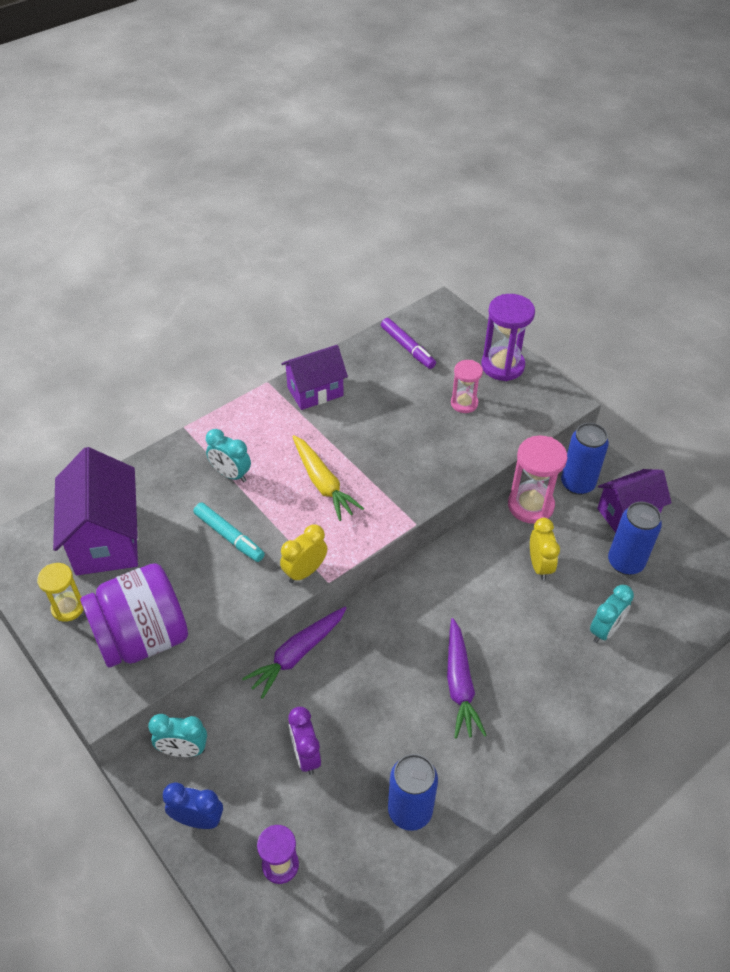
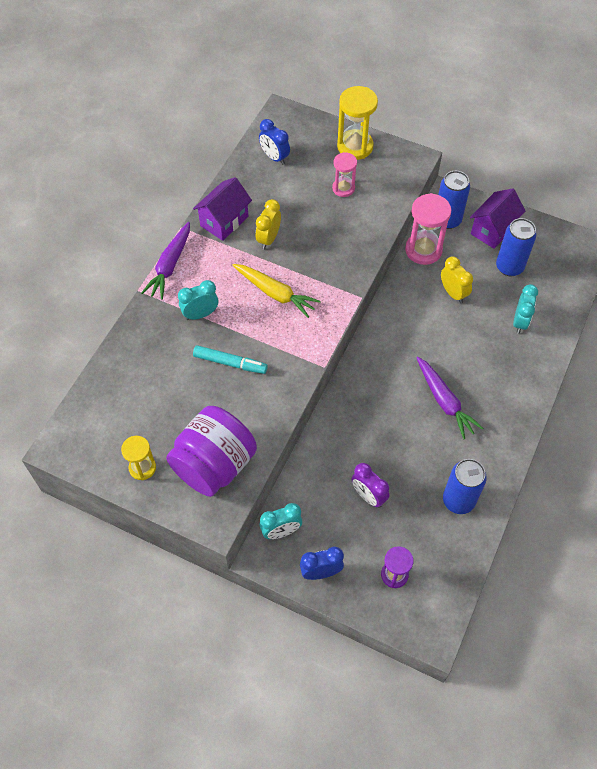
camera: 25 degrees left, 10 degrees up
(106, 539) = (136, 404): purple house -> none
(231, 474) = (200, 314): turquoise clock -> turquoise clock turned 150 degrees clockwise
(297, 654) = (320, 429): purple carrot -> purple carrot (170, 266)
(305, 571) = (303, 366): yellow clock -> yellow clock (268, 239)
(407, 348) = (274, 157): purple marker -> blue clock
(502, 366) = (355, 146): purple hourglass -> yellow hourglass

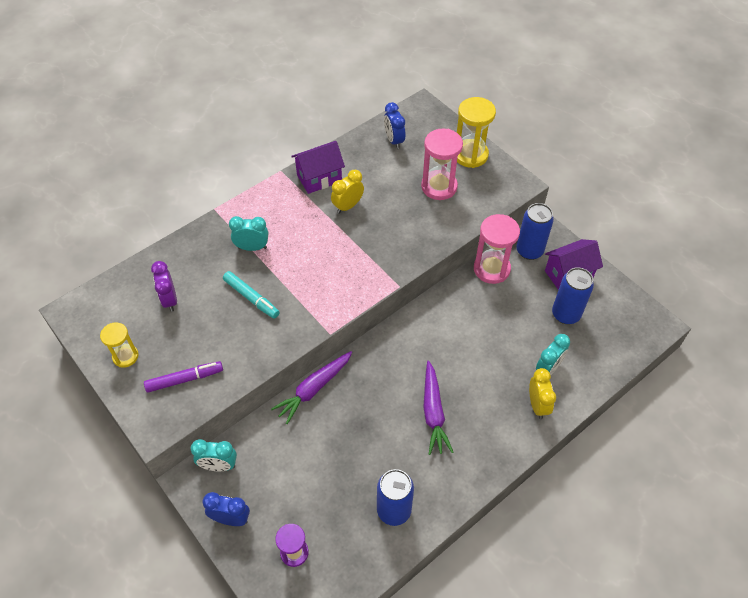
camera: 25 degrees right, 5 degrees down
(170, 266) = (252, 198): purple carrot -> purple carrot (313, 389)
(214, 465) = (184, 379): purple jar -> purple marker
(275, 293) = (326, 254): yellow carrot -> none
(343, 188) = (439, 187): pink hourglass -> pink hourglass, size x1.63
(368, 496) = (313, 469): purple clock -> purple clock (169, 300)
(453, 293) = (498, 317): yellow clock -> yellow clock (537, 405)

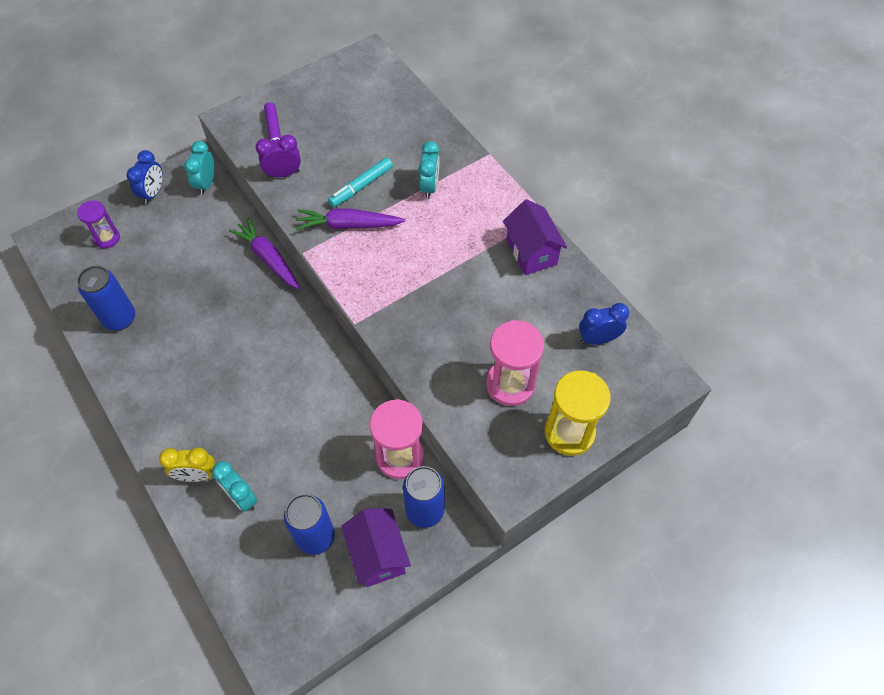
camera: 95 degrees right, 5 degrees up
(125, 356) = (310, 94): yellow hourglass -> none
(169, 300) = (370, 122): purple clock -> purple clock (283, 174)
(348, 206) = (483, 279): yellow clock -> none
(433, 412) = (214, 365): purple carrot -> purple carrot (348, 225)

